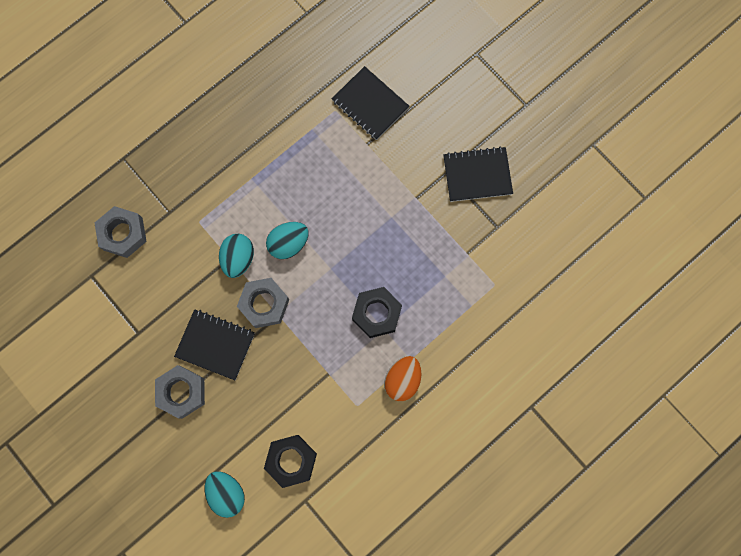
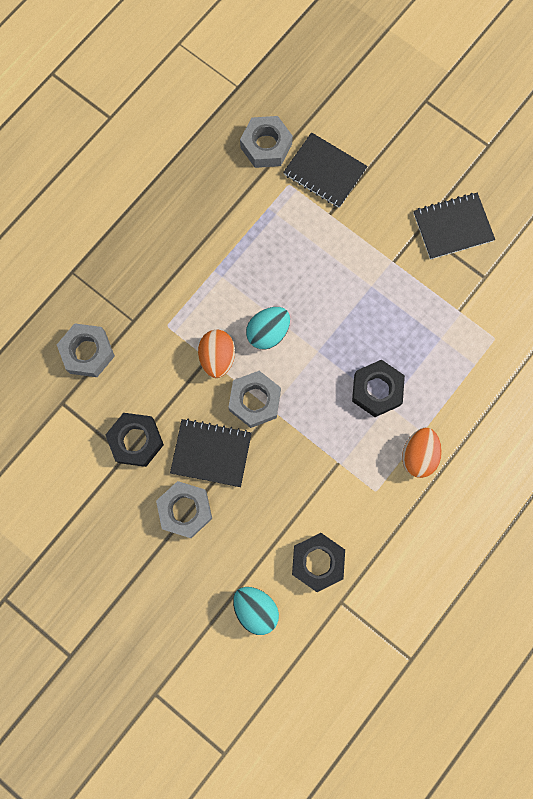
camera: 10 degrees left, 0 degrees up
(150, 322) = (136, 441): none -> black nut
(238, 259) = (217, 357): turquoise egg -> orange egg
(321, 72) = (266, 146): none -> grey nut

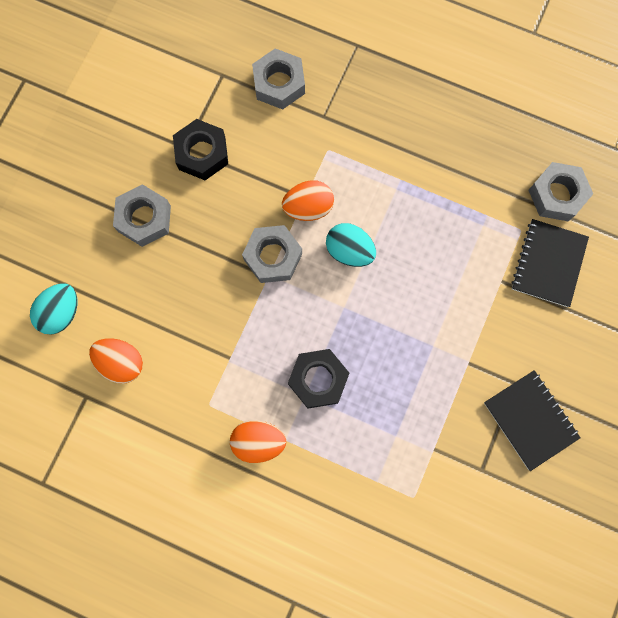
camera: 75 degrees right, 0 degrees up
(211, 453) = (208, 228): black notebook -> none
(317, 562) = (121, 362): black nut -> orange egg

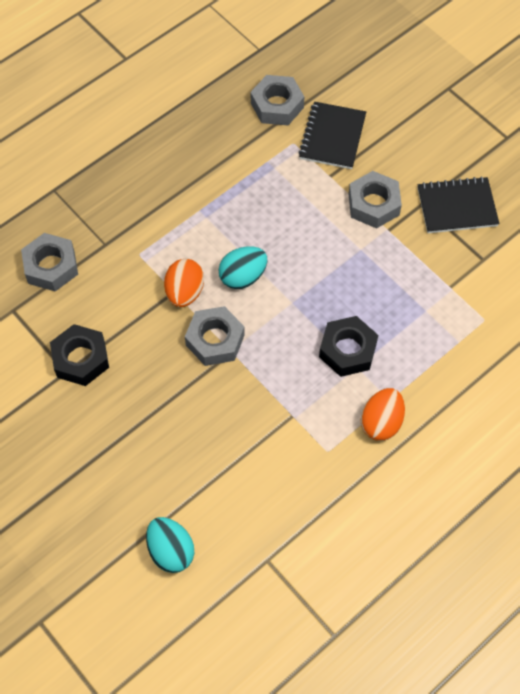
camera: 65 degrees left, 15 degrees down
(121, 362) = (249, 513): orange egg -> none
(144, 219) = (117, 436): grey nut -> grey nut (373, 204)
(548, 263) = (332, 137): black notebook -> black notebook turned 60 degrees clockwise

